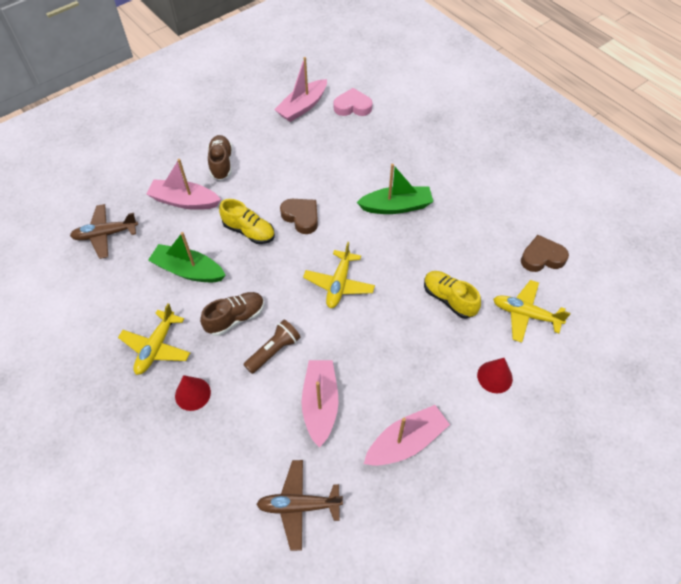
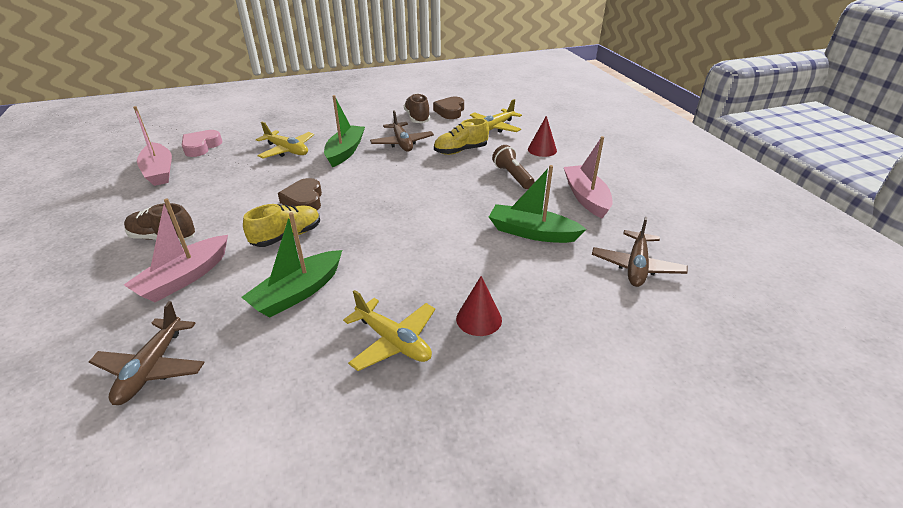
camera: 70 degrees left, 20 degrees down
(235, 318) = (397, 267): brown shoe -> brown shoe (417, 118)
(274, 351) = (456, 249): brown flashlight -> brown flashlight (512, 176)
(301, 217) = (304, 200): brown heart -> brown heart turned 75 degrees counterclockwise
(320, 404) = (532, 232): pink boat -> green boat
(339, 284) = (405, 196): yellow plane -> yellow plane (287, 150)
(438, 243) = (402, 143): none -> brown plane

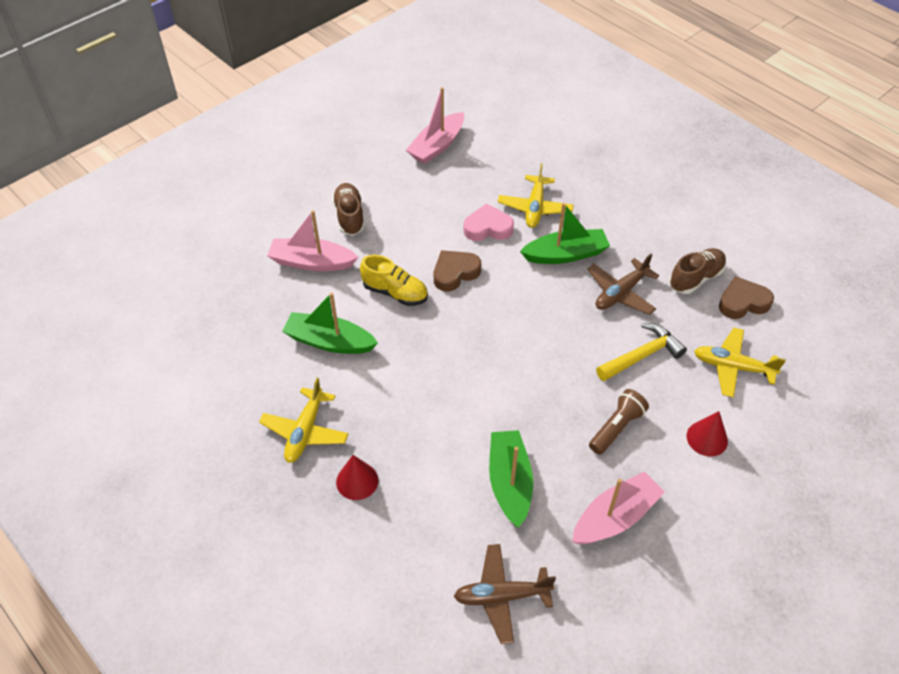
camera: 65 degrees right, 15 degrees up
(152, 368) = (222, 306): brown plane -> none
(201, 147) = (497, 142): pink heart -> pink heart (488, 228)
(460, 151) = (642, 355): yellow shoe -> yellow hammer

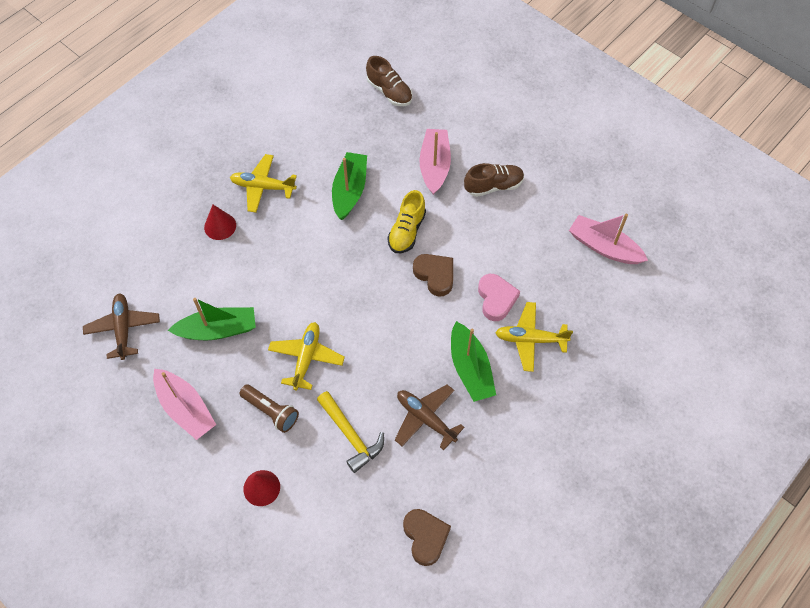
camera: 85 degrees right, 10 degrees up
(695, 278) = (453, 492): brown shoe -> brown shoe (389, 92)
(732, 367) = (342, 518): yellow plane -> yellow plane (306, 358)

